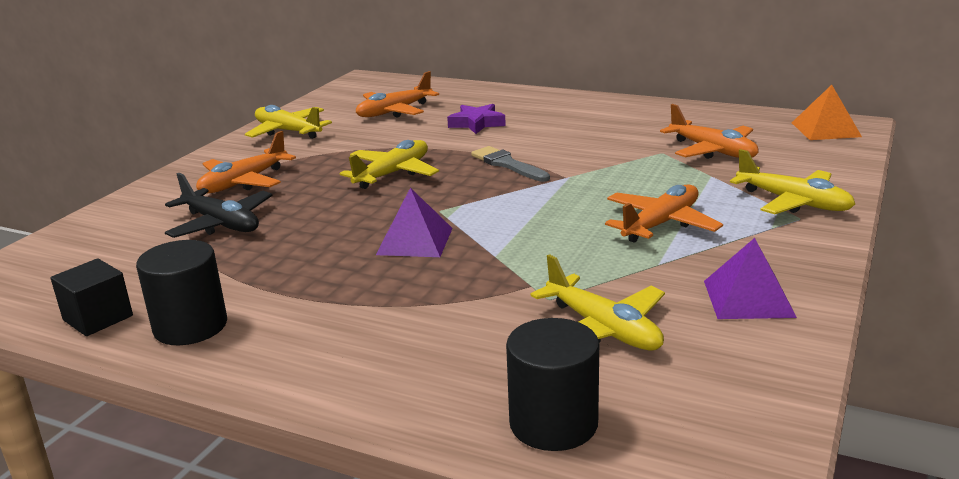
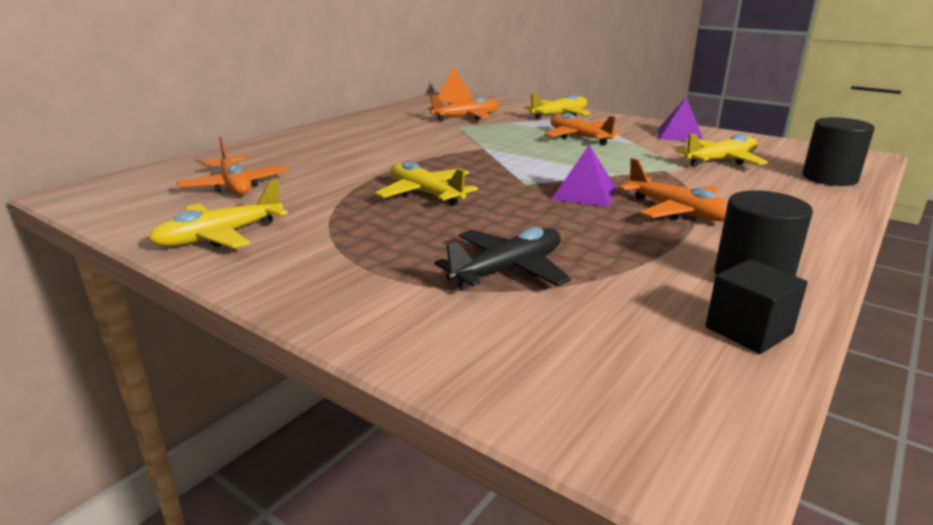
camera: 80 degrees left, 0 degrees up
(243, 182) = (383, 260): orange plane -> orange plane (677, 212)
(477, 123) = (325, 161): purple star -> none
(507, 164) = (441, 159): grey brush -> none

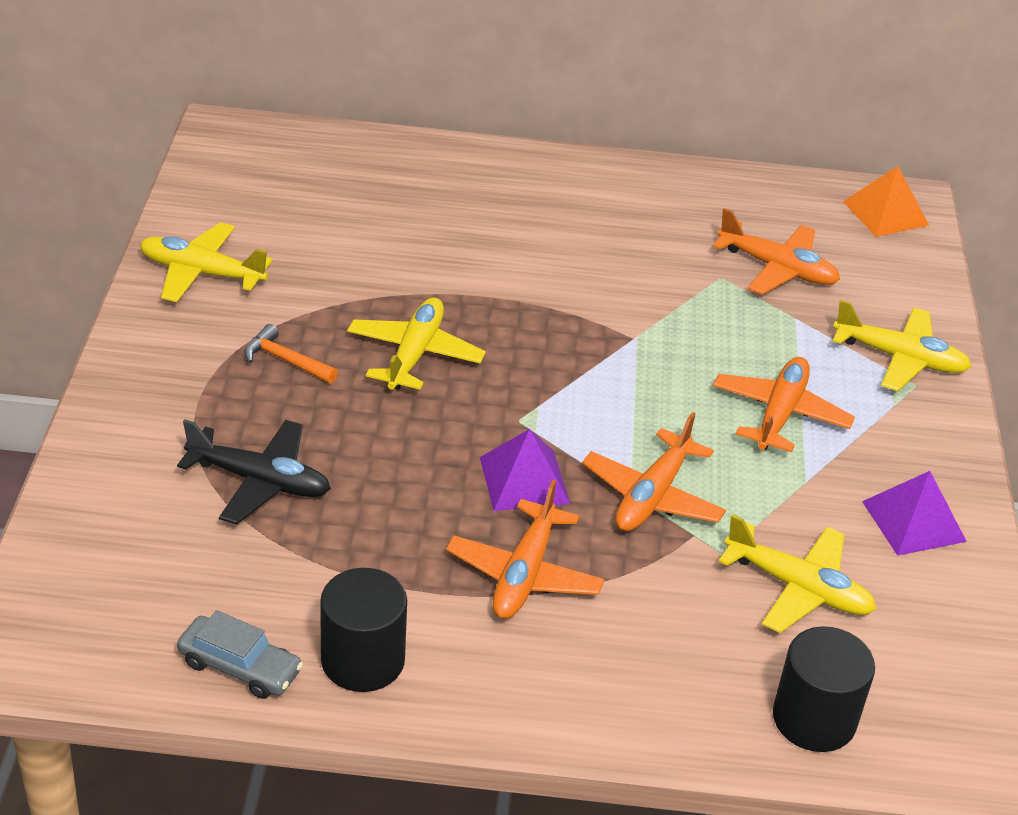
camera: 55 degrees right, 15 degrees up
(235, 186) = (326, 213): orange plane -> orange plane (652, 496)
(374, 231) = (285, 360): none -> orange hammer
(748, 330) = (240, 667): black cube -> grey car

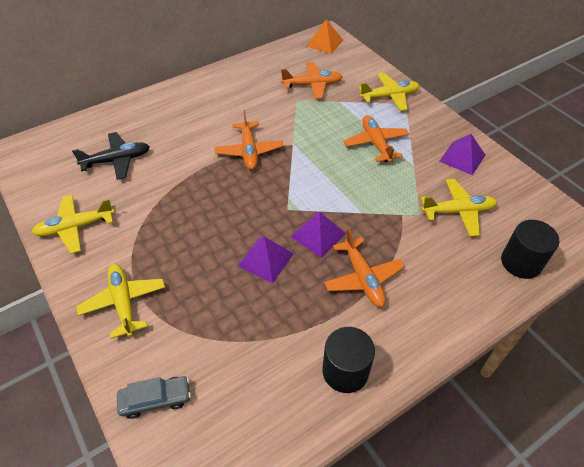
camera: 35 degrees left, 10 degrees up
(240, 667) = (298, 419): grey car -> grey car (155, 399)
(260, 481) = (210, 315): black plane -> black plane (117, 160)
(285, 360) = (160, 246): orange hammer -> none
(410, 463) = (265, 259): none -> purple pyramid
(415, 354) = (214, 206): yellow plane -> yellow plane (124, 302)
(652, 496) = (371, 208): orange plane -> orange plane (249, 151)

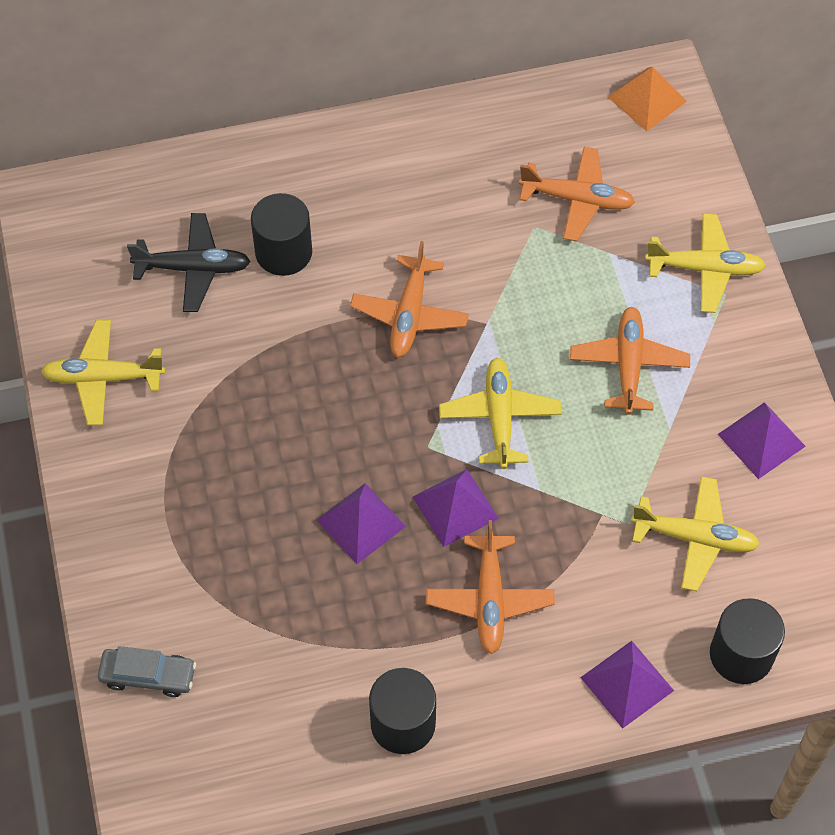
camera: 20 degrees right, 10 degrees up
(124, 302) = (142, 525): yellow plane -> yellow plane (499, 417)
(167, 141) = (283, 252): none -> black cylinder
(469, 299) = (627, 684): none -> purple pyramid

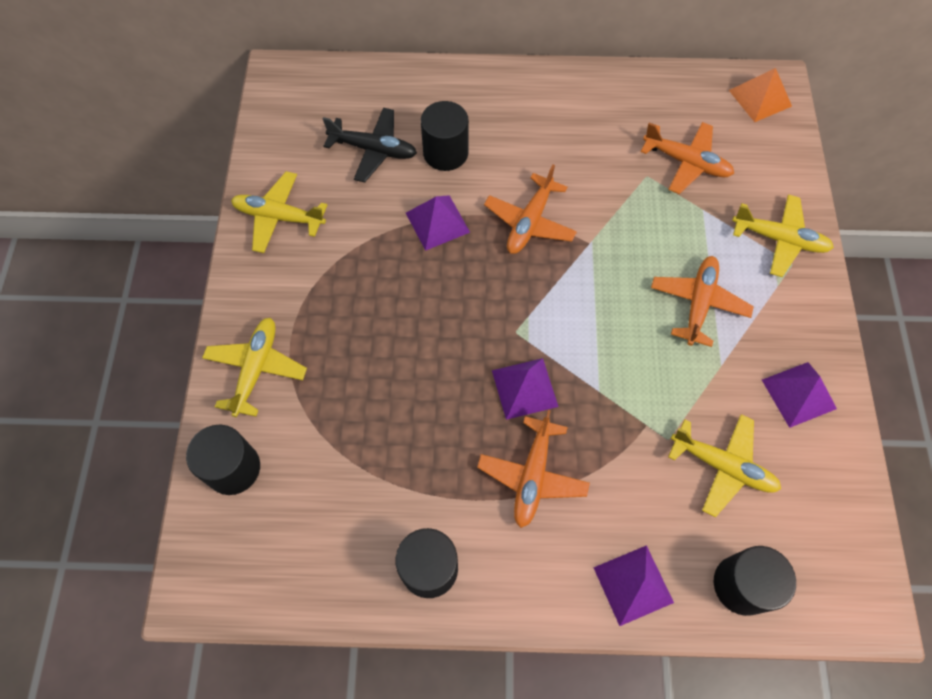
camera: 15 degrees right, 5 degrees up
(148, 676) = (233, 468): grey car -> black cylinder
(360, 523) = (443, 382): purple pyramid -> purple pyramid (437, 222)
(499, 417) = (580, 321): yellow plane -> yellow plane (256, 369)

